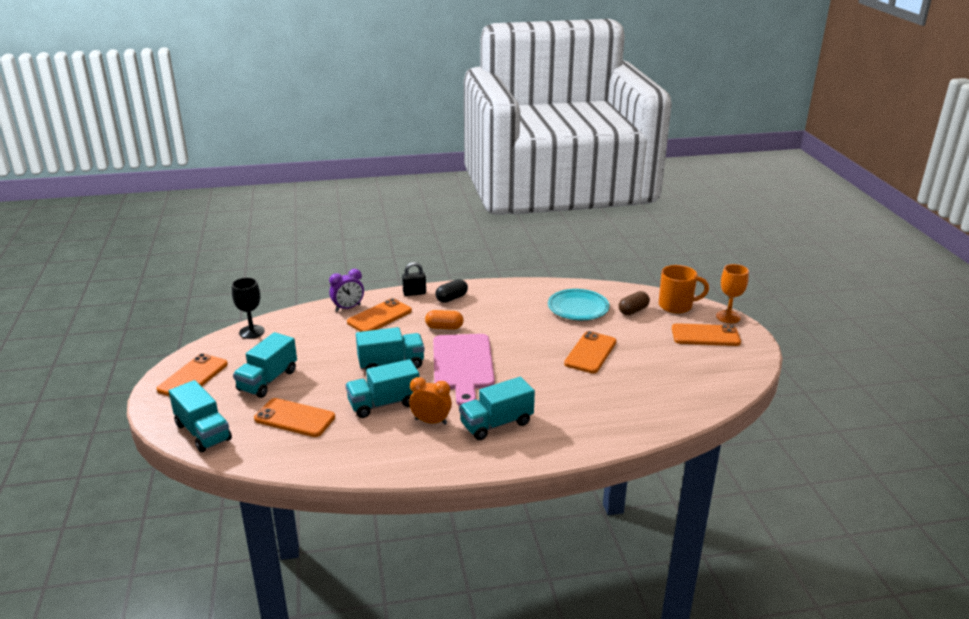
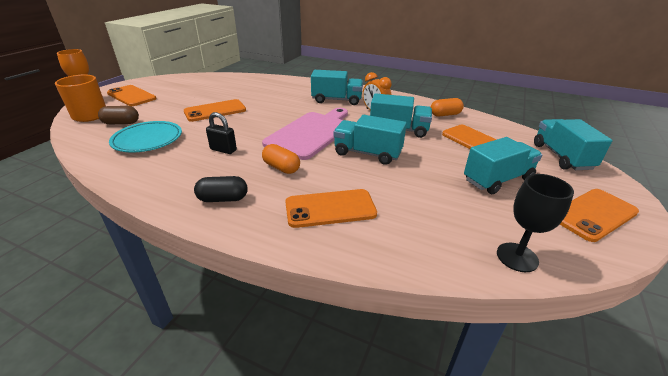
camera: 145 degrees left, 5 degrees up
(345, 453) = (445, 115): none -> orange capsule
(348, 308) = (357, 241): purple clock -> none
(414, 293) = (250, 227): black padlock -> black padlock (223, 150)

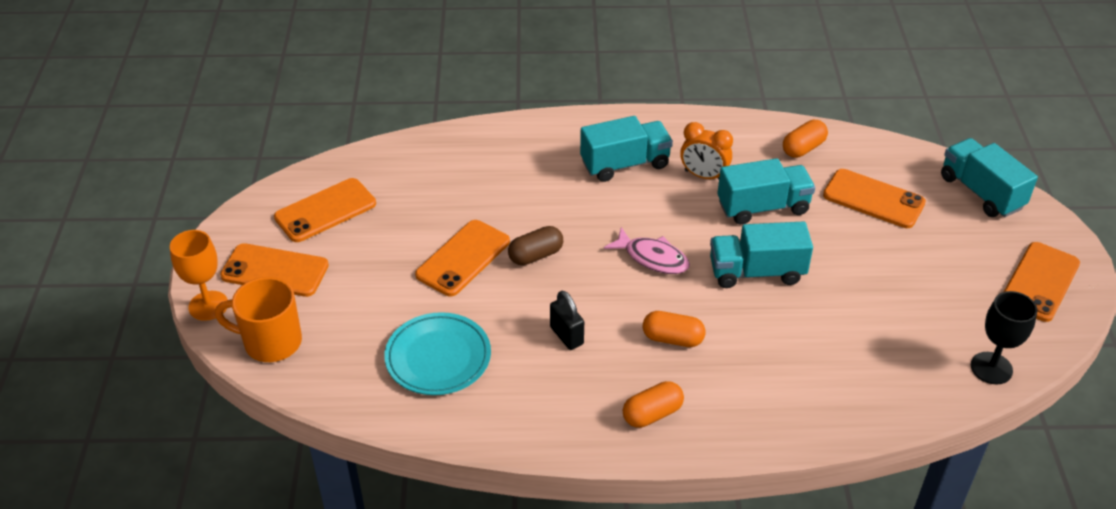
camera: 25 degrees left, 10 degrees up
(121, 123) = (350, 339): brown capsule -> brown capsule (535, 255)
(223, 150) = (566, 336): black padlock -> black padlock turned 60 degrees clockwise
(223, 199) = (652, 414): black capsule -> orange capsule
(311, 133) = (652, 258): pink cutting board -> pink fish
(330, 208) = (781, 379): orange phone -> orange phone (325, 210)
(497, 180) = (929, 263): turquoise truck -> none

